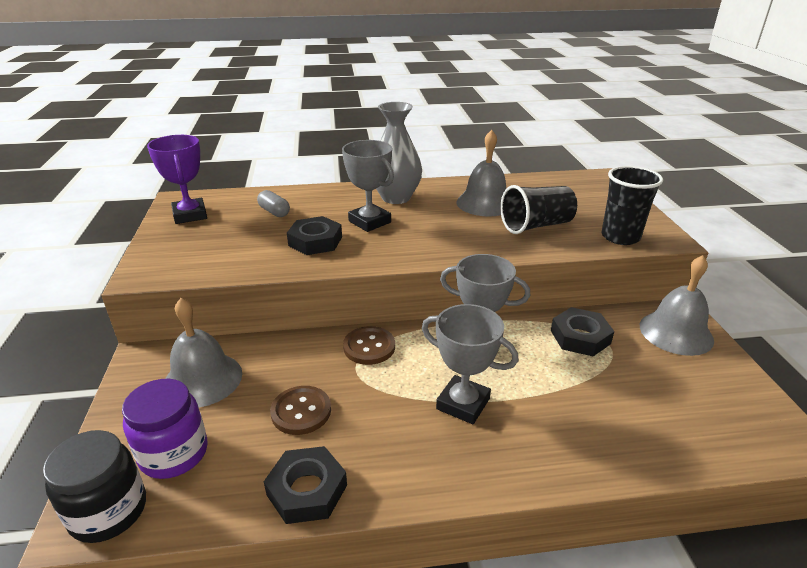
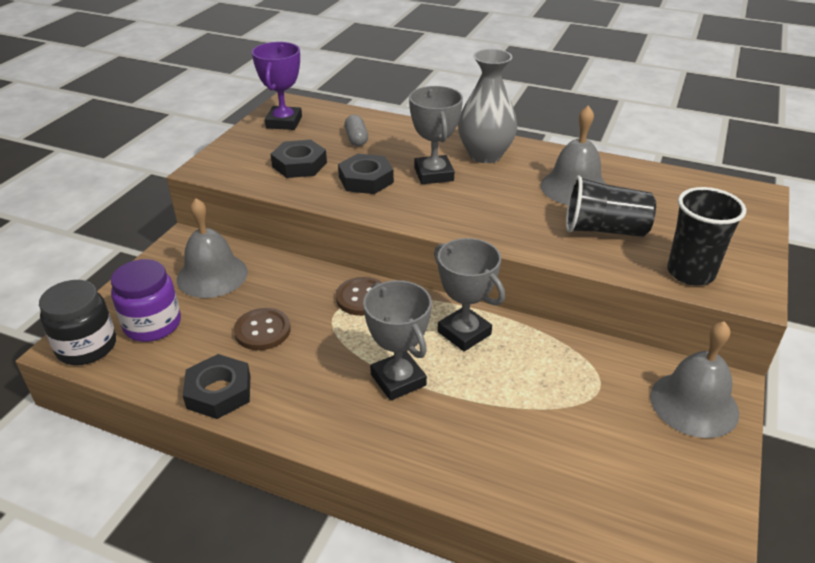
camera: 30 degrees right, 5 degrees up
(580, 337) = (576, 366): black nut -> black nut (299, 164)

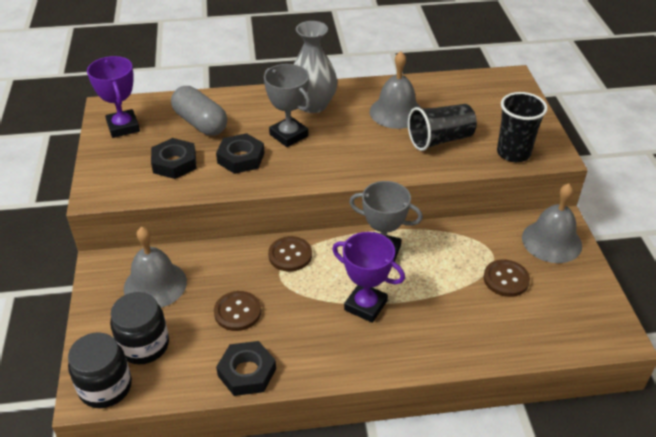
camera: 30 degrees left, 5 degrees up
(152, 324) = (144, 345): purple jar -> black jar
(356, 139) = (200, 123): grey capsule -> grey capsule, size x1.80
(398, 380) = (365, 305): grey trophy -> purple trophy
(594, 423) = (506, 279): none -> brown button

